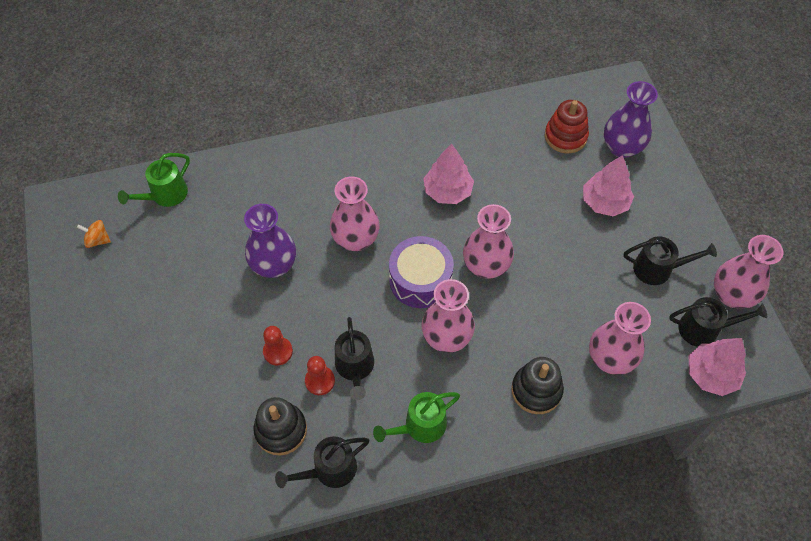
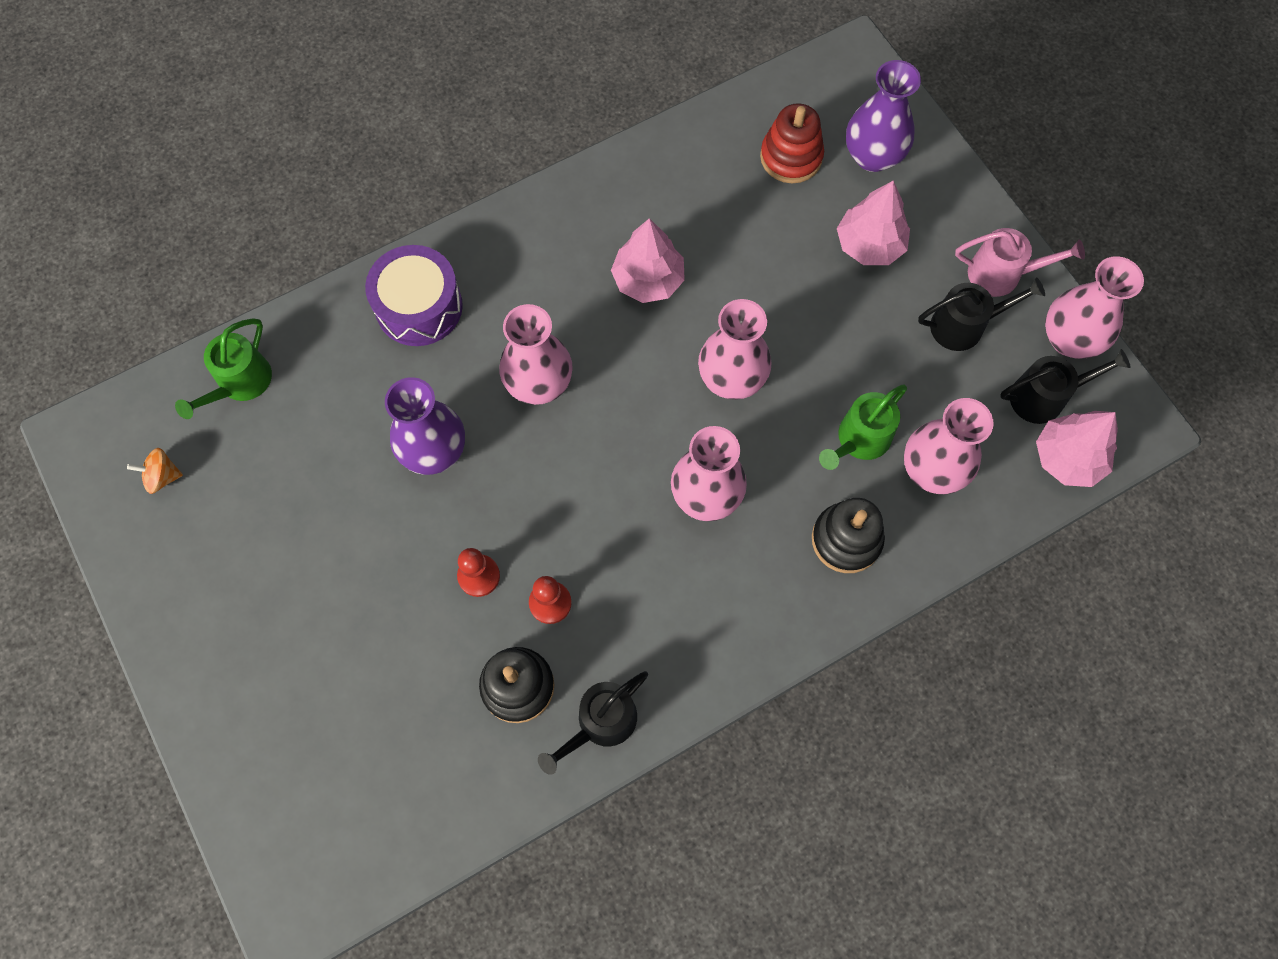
camera: 15 degrees left, 10 degrees up
(355, 367) = (593, 571): black watering can -> none
(420, 280) = (647, 421): purple drum -> purple drum (419, 306)
(420, 426) = (705, 629): green watering can -> green watering can (859, 440)
(693, 241) = (1001, 274): none -> pink watering can

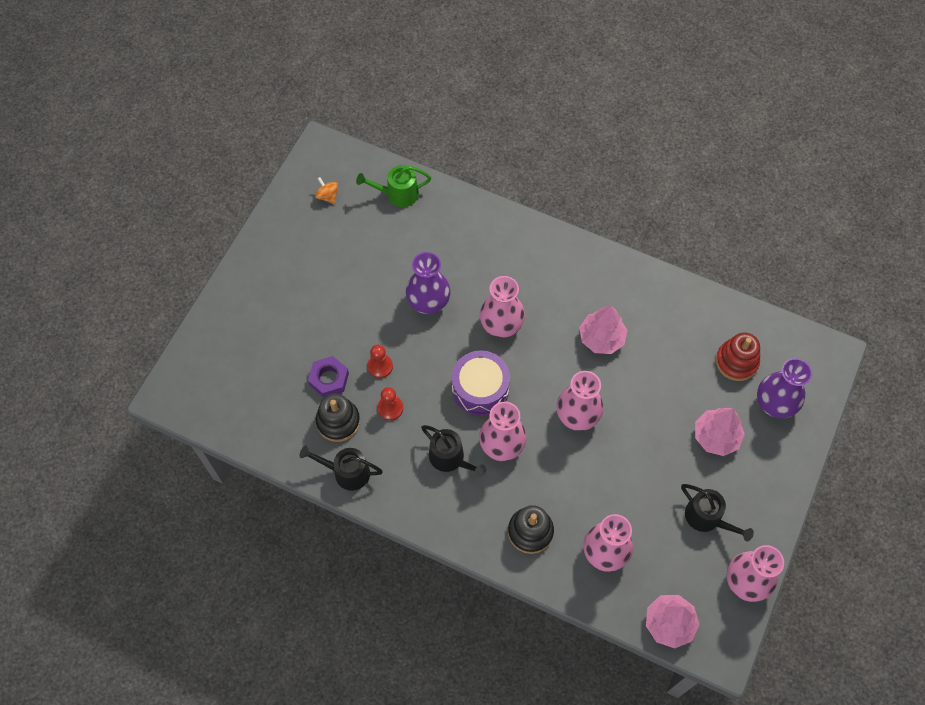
camera: 55 degrees right, 5 degrees down
(419, 306) = (499, 242): purple drum -> purple drum (480, 389)
(444, 657) = (329, 379): none -> purple nut
(859, 440) = (593, 503): green watering can -> none
(1001, 274) = (757, 519): pink watering can -> none
(1044, 397) = (697, 588): black watering can -> black watering can (450, 458)

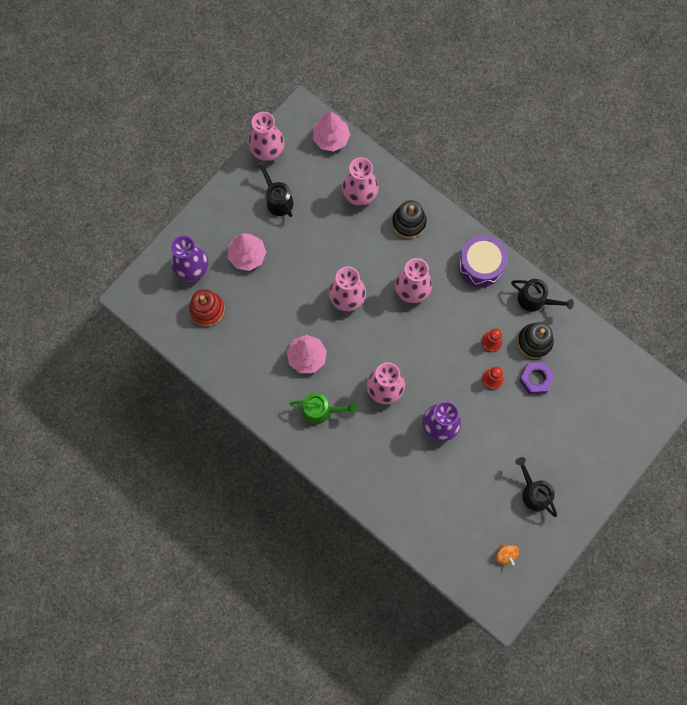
camera: 165 degrees left, 10 degrees up
(398, 194) = (442, 540): green watering can -> green watering can (320, 410)
(450, 458) = (454, 290): black watering can -> black watering can (534, 492)
(480, 389) = (416, 340): purple drum -> purple drum (481, 265)

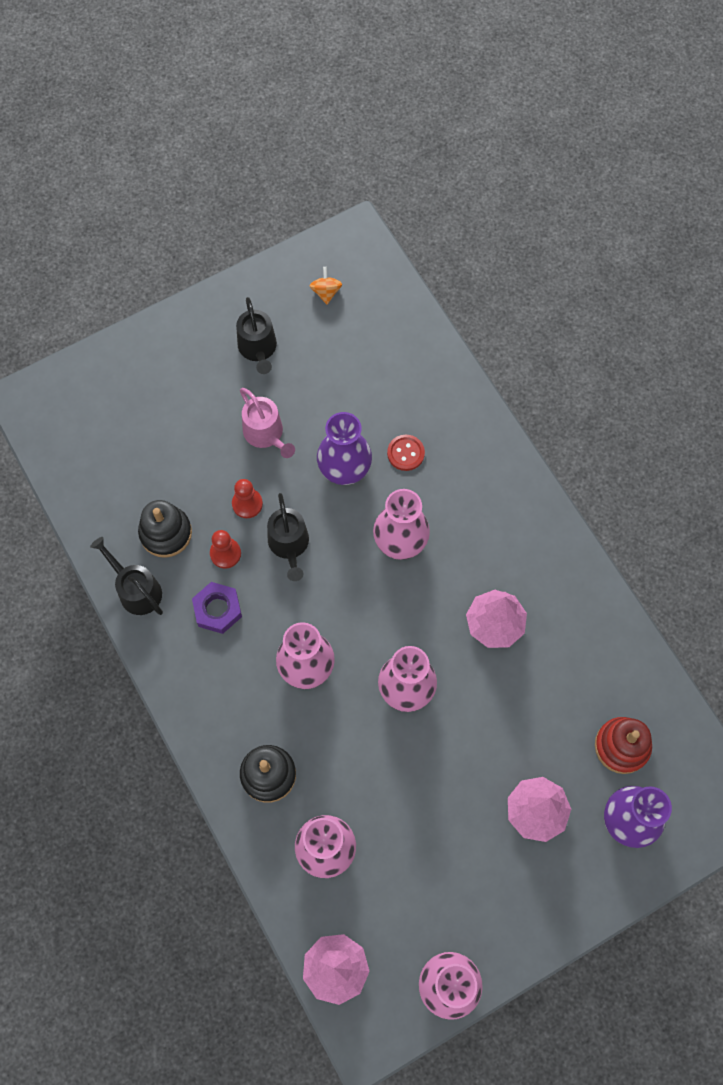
camera: 160 degrees left, 5 degrees down
(277, 199) = (459, 889): black watering can -> black watering can (289, 545)
(320, 410) = (500, 543): green watering can -> none
(403, 451) = (405, 453): none -> red button
(481, 265) = (189, 669): purple drum -> none
(501, 431) = (266, 434): none -> pink watering can
(535, 379) = (188, 484): purple nut -> purple nut (217, 610)

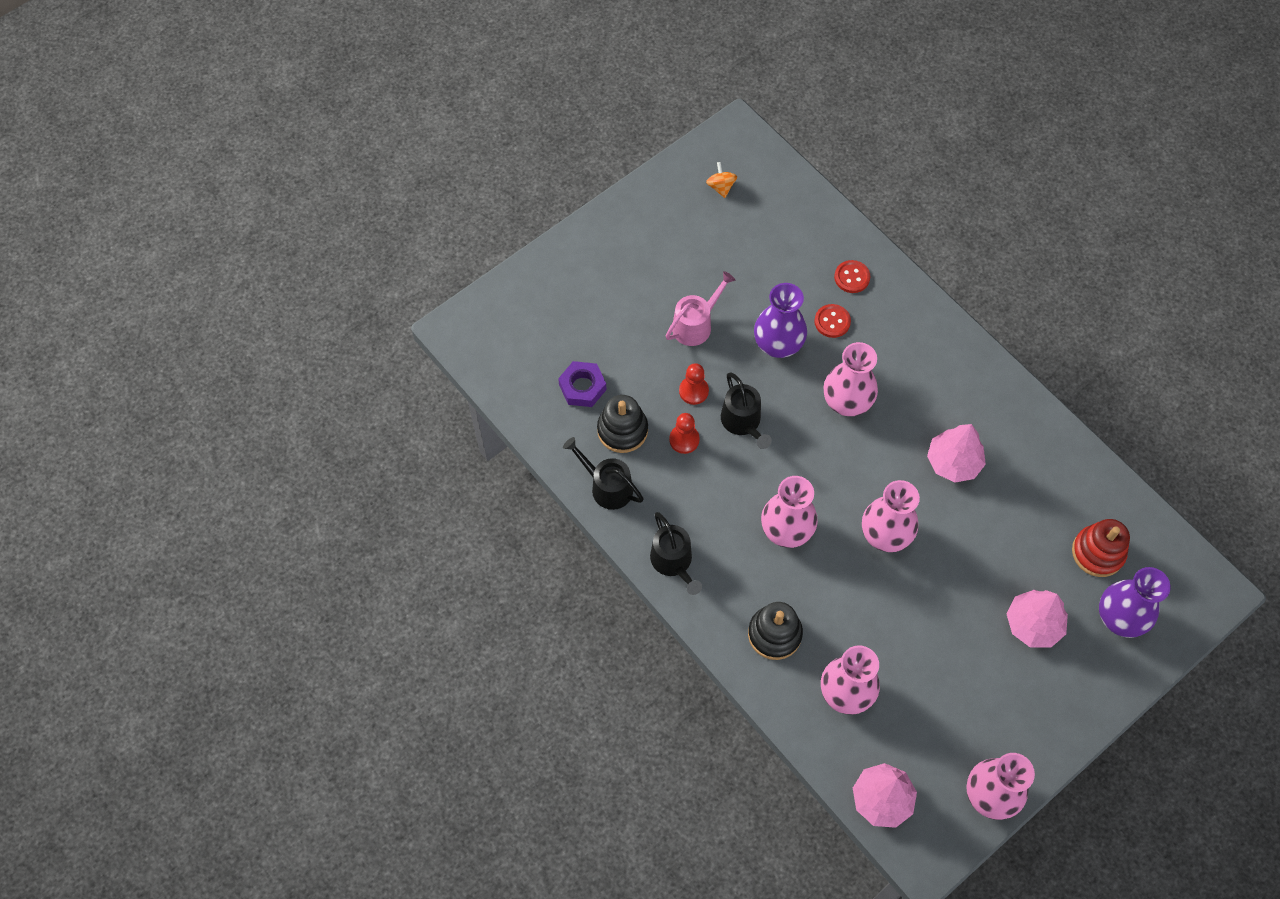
camera: 10 degrees left, 5 degrees down
(217, 610) = (689, 492): purple nut -> purple nut (582, 387)
(258, 349) = (669, 248): black watering can -> black watering can (673, 562)
(266, 434) = (695, 325): pink watering can -> pink watering can turned 90 degrees counterclockwise
(437, 409) = (852, 277): none -> red button

